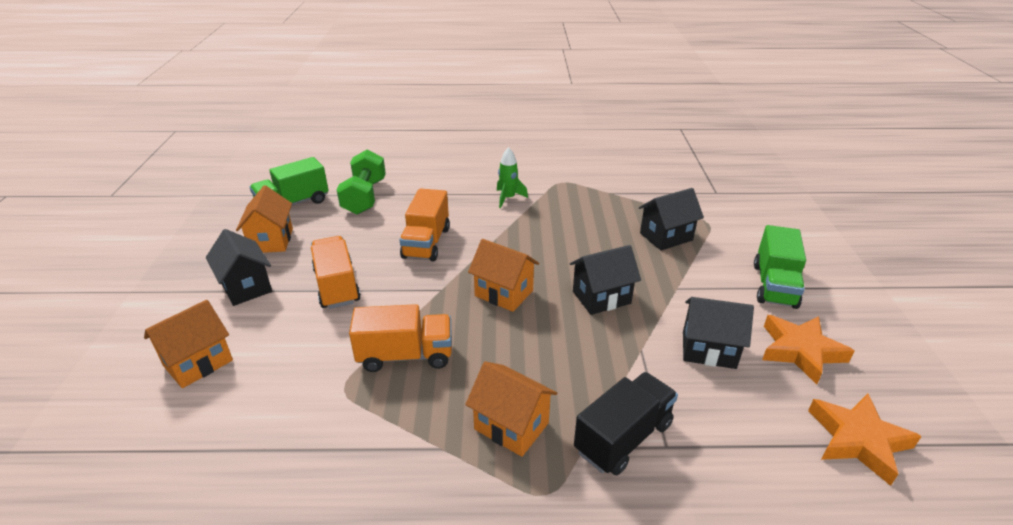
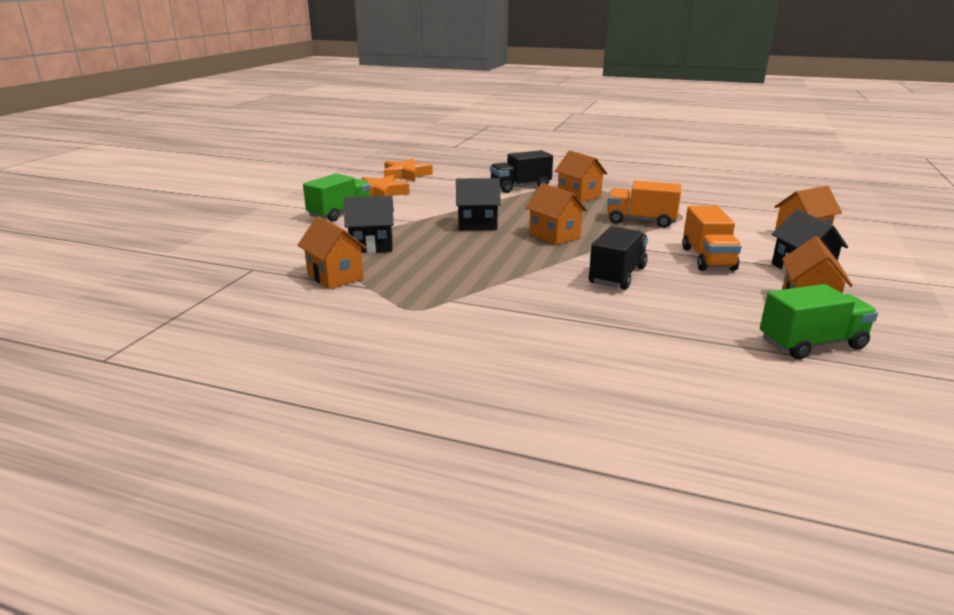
camera: 160 degrees left, 10 degrees down
(364, 197) = (703, 336): green dumbbell -> none
(426, 243) = (617, 275): orange truck -> black truck
(508, 198) = (500, 302): green rocket -> none
(647, 197) = (335, 277): none -> orange house
(708, 350) = (435, 199): black house -> none

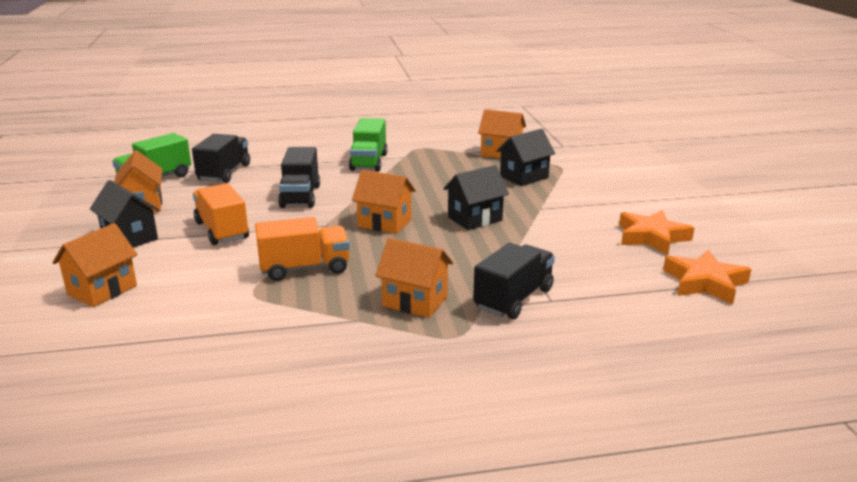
camera: 150 degrees right, 0 degrees up
(340, 213) = (624, 200): green truck -> green truck (369, 162)
(707, 331) = (224, 173): none -> black truck

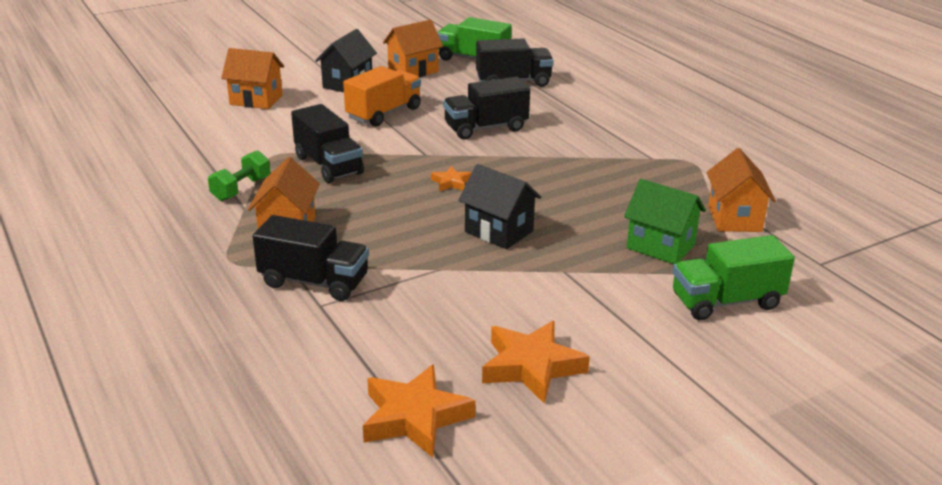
camera: 70 degrees right, 5 degrees up
(304, 268) = (328, 165): orange truck -> black truck
(314, 318) = (241, 189): none -> green dumbbell
(369, 162) = (613, 142): green truck -> green truck (726, 301)
(384, 223) = (451, 183): orange house -> orange star
(524, 177) = (660, 246): black house -> green house

